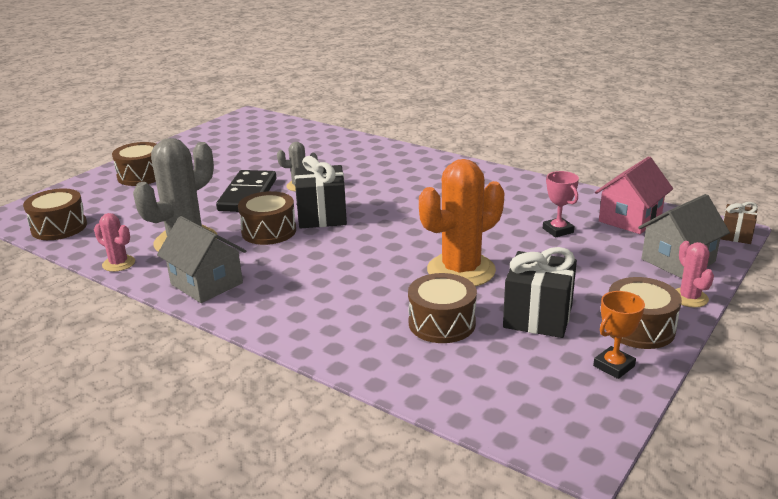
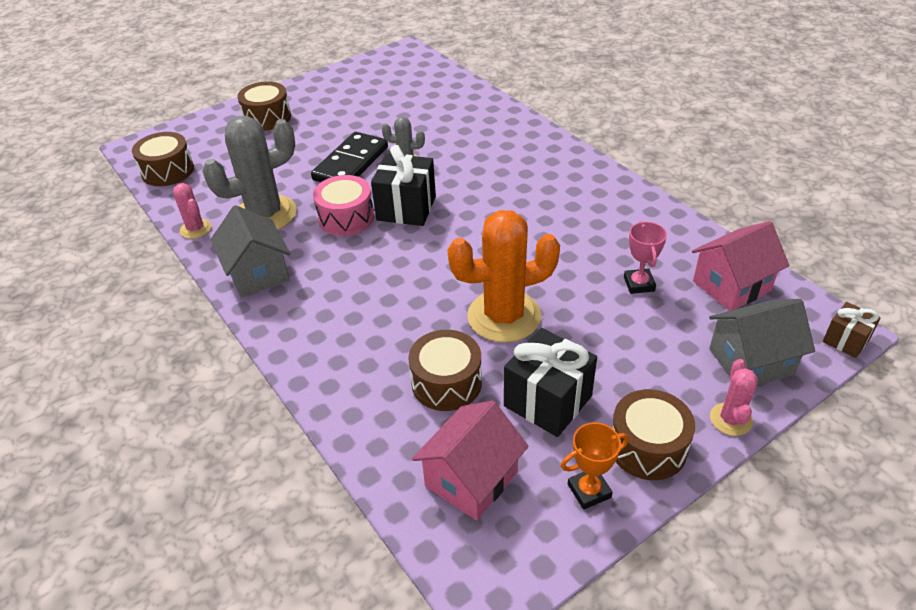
camera: 20 degrees right, 15 degrees up
(269, 231) = (346, 218): brown drum -> pink drum
(510, 381) = (471, 479): none -> pink house

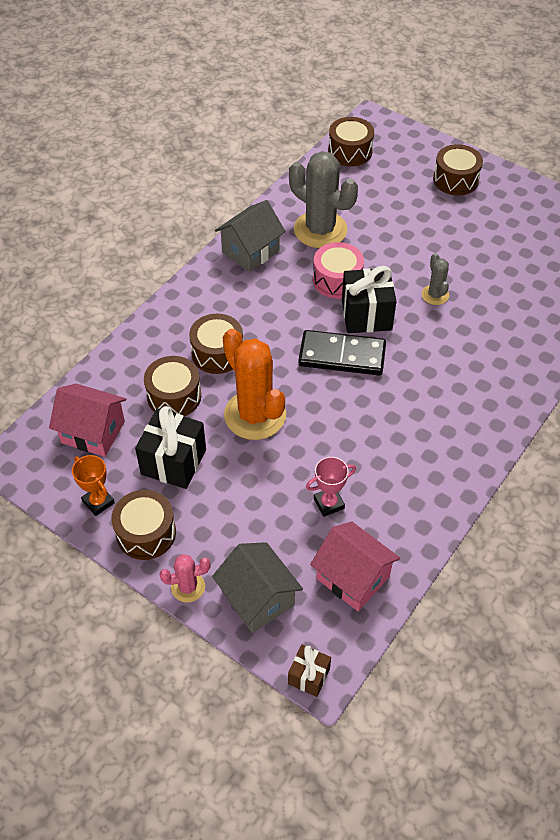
camera: 70 degrees right, 10 degrees up
(195, 229) = (286, 197): pink cactus -> none
(351, 164) = (413, 259): black domino -> black domino (342, 356)
(398, 331) = (217, 353): none -> brown drum

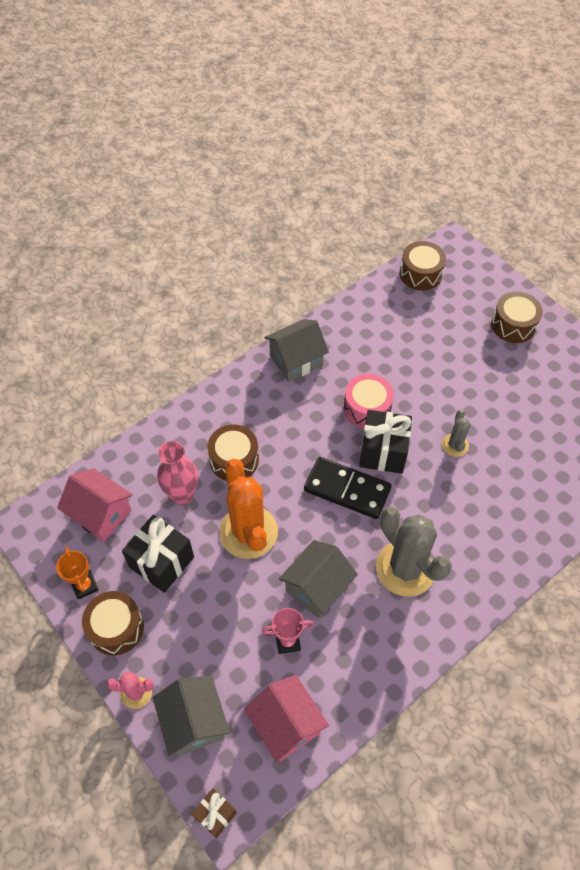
camera: 15 degrees right, 5 degrees up
(174, 396) = (182, 495): brown drum -> pink vase
(320, 230) = (367, 352): grey cactus -> grey cactus (405, 568)
(342, 449) = (317, 587): none -> grey house

